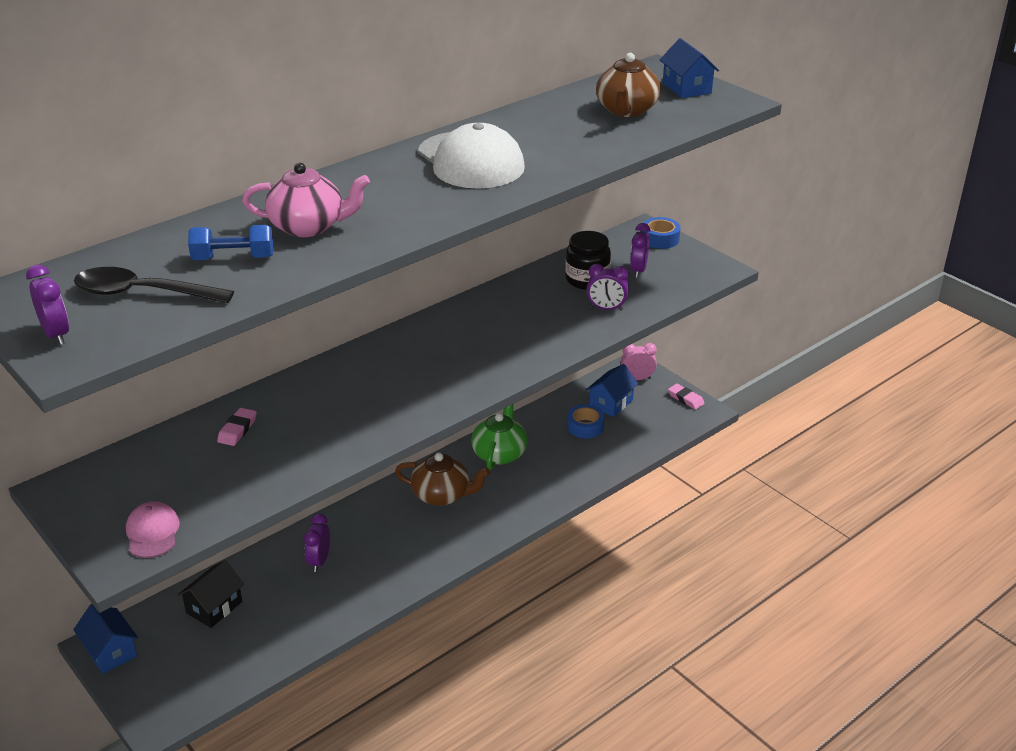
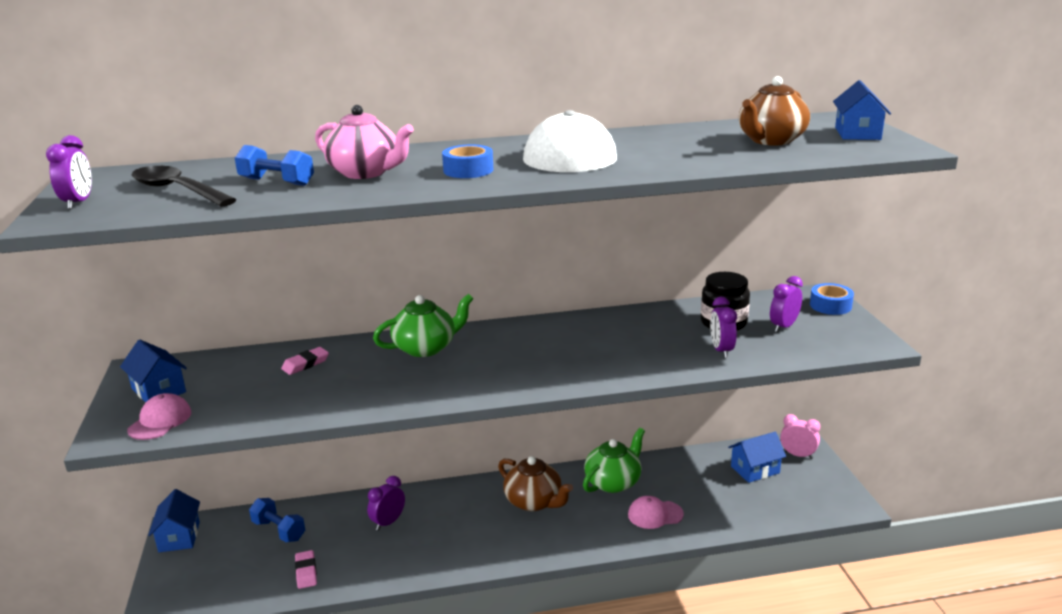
camera: 30 degrees right, 10 degrees down
(110, 503) = (159, 390): none -> blue house
(214, 607) = (279, 530): black house -> blue dumbbell
(341, 378) = (426, 348): none -> green teapot
(555, 471) = (655, 514): none -> pink cap
(585, 427) = (713, 483): blue tape -> blue tape (468, 170)
(606, 308) = (721, 350): purple clock -> purple clock turned 45 degrees clockwise
(685, 399) = (838, 488): pink eraser -> pink eraser (306, 572)

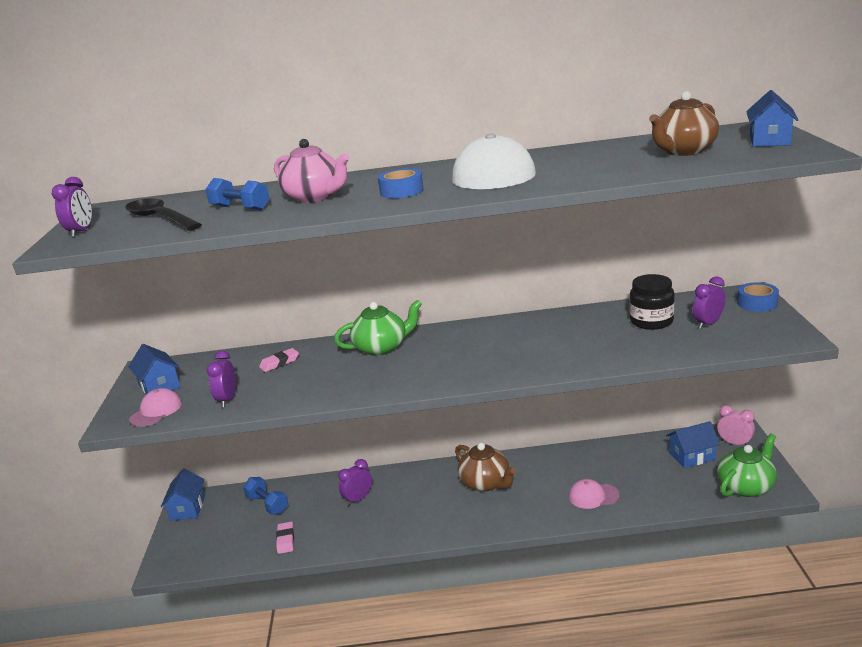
camera: 10 degrees right, 0 degrees up
(613, 482) = (559, 466): green teapot -> green teapot (746, 486)
(721, 350) = (644, 346): purple clock -> purple clock (227, 400)

